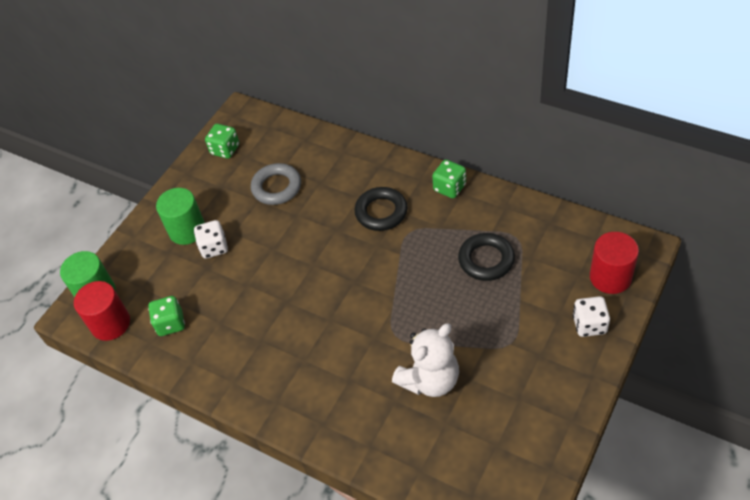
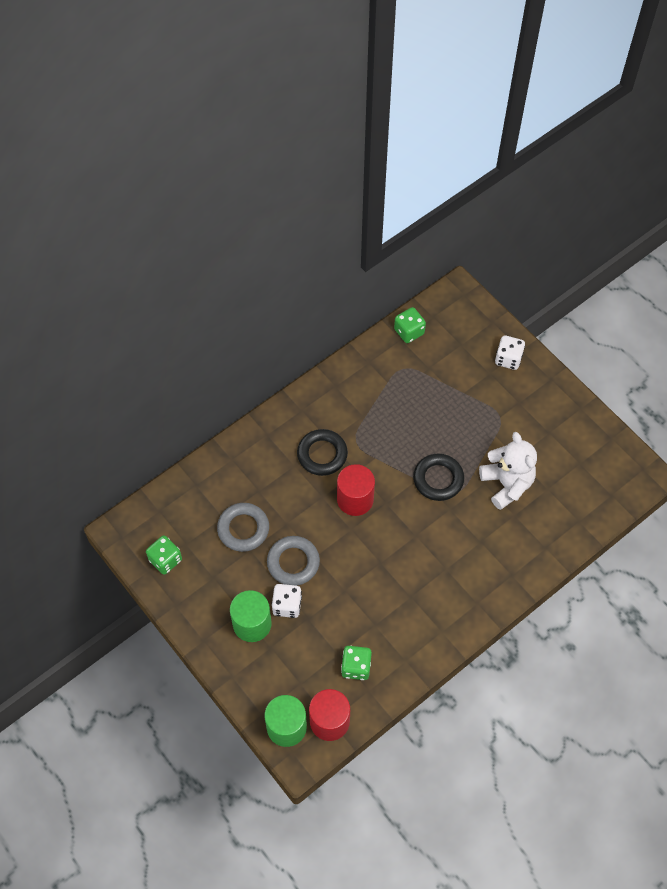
camera: 75 degrees left, 10 degrees up
(258, 235) = (293, 562): none -> grey ring
(449, 188) = (324, 392): green dice -> green dice (409, 332)
(486, 260) = (414, 399): black ring -> black ring (438, 479)
(610, 277) = (473, 325): red cylinder -> red cylinder (355, 499)

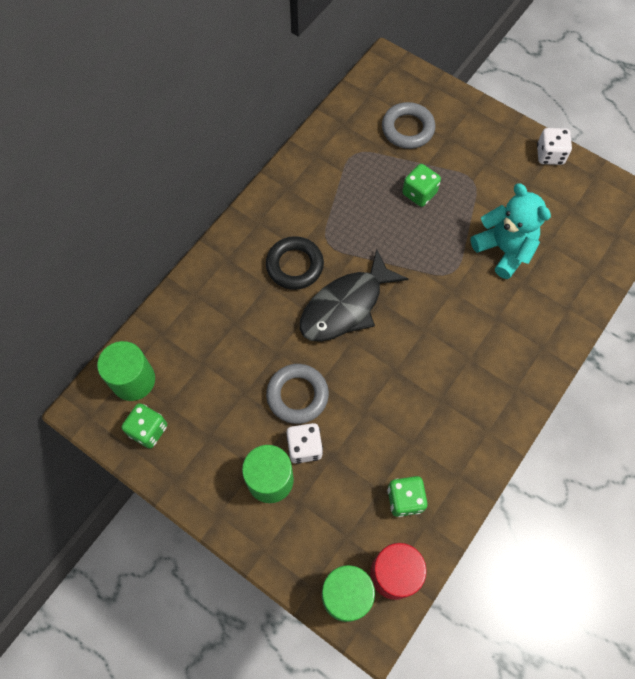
camera: 15 degrees left, 5 degrees up
(163, 517) = (133, 380): none -> green cylinder
(243, 529) = (229, 371): grey ring -> grey ring (407, 129)
(355, 499) = (346, 306): red cylinder -> black fish
(409, 332) = (349, 114): green dice -> green dice (419, 193)
(438, 479) = (429, 262): black ring -> none
(506, 484) = (504, 249): white teddy bear -> turquoise teddy bear
(508, 359) = (461, 119): white dice -> white dice (549, 155)

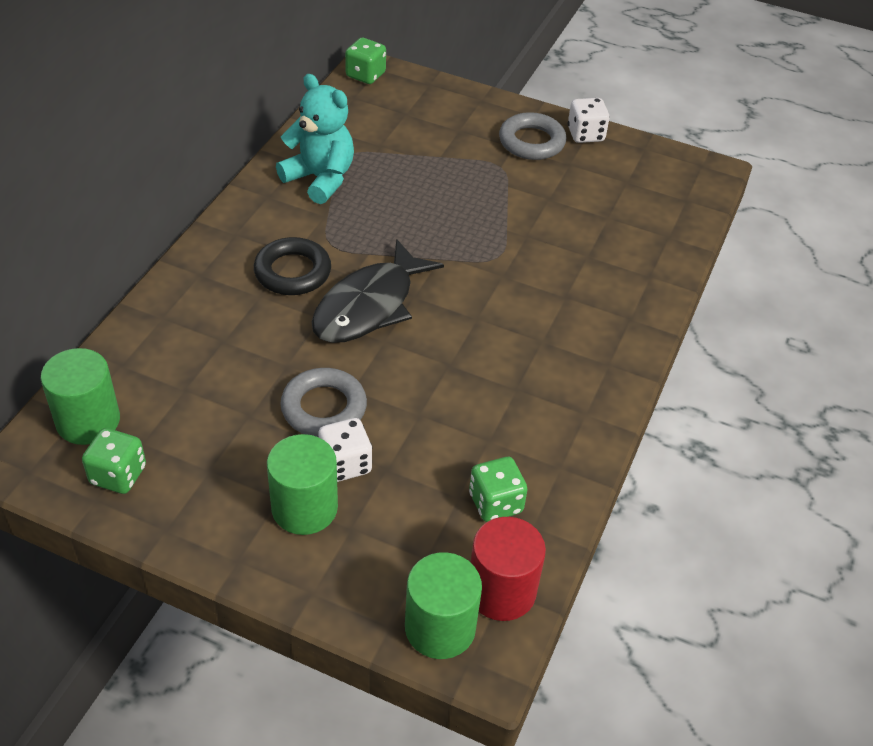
camera: 15 degrees left, 20 degrees down
(407, 129) = (408, 126): grey ring -> grey ring (531, 142)
(419, 193) = (437, 185): green dice -> green dice (365, 75)
(504, 249) = (555, 228): turquoise teddy bear -> turquoise teddy bear (320, 179)

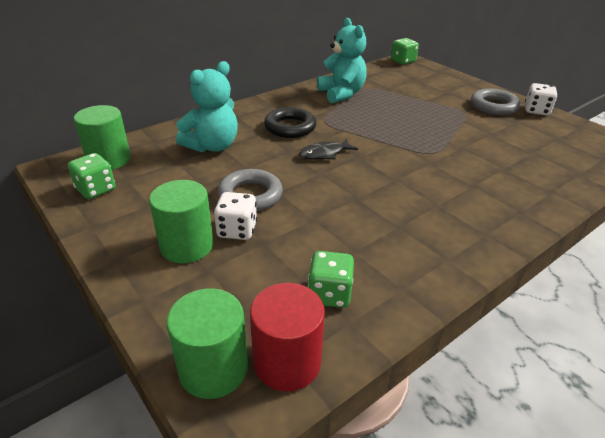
camera: 30 degrees right, 10 degrees down
(212, 344) = (212, 146): none -> turquoise teddy bear
(369, 306) = (324, 154): black fish -> black fish, size x0.52

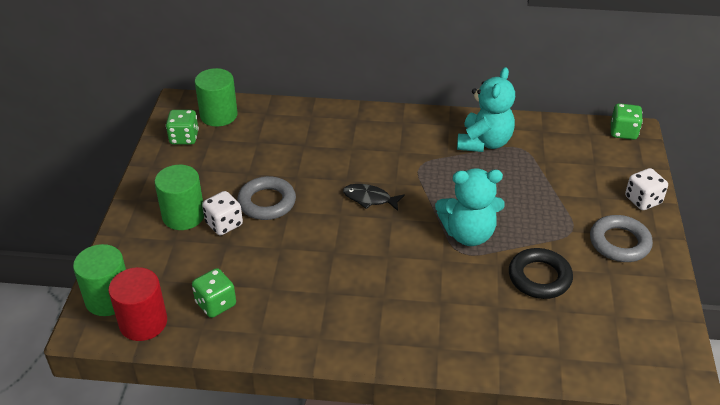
camera: 45 degrees right, 5 degrees up
(212, 146) = (299, 142): turquoise teddy bear -> turquoise teddy bear (468, 234)
(290, 127) = (382, 156): black ring -> black ring (539, 277)
(536, 111) = (659, 275): white dice -> white dice (643, 200)

